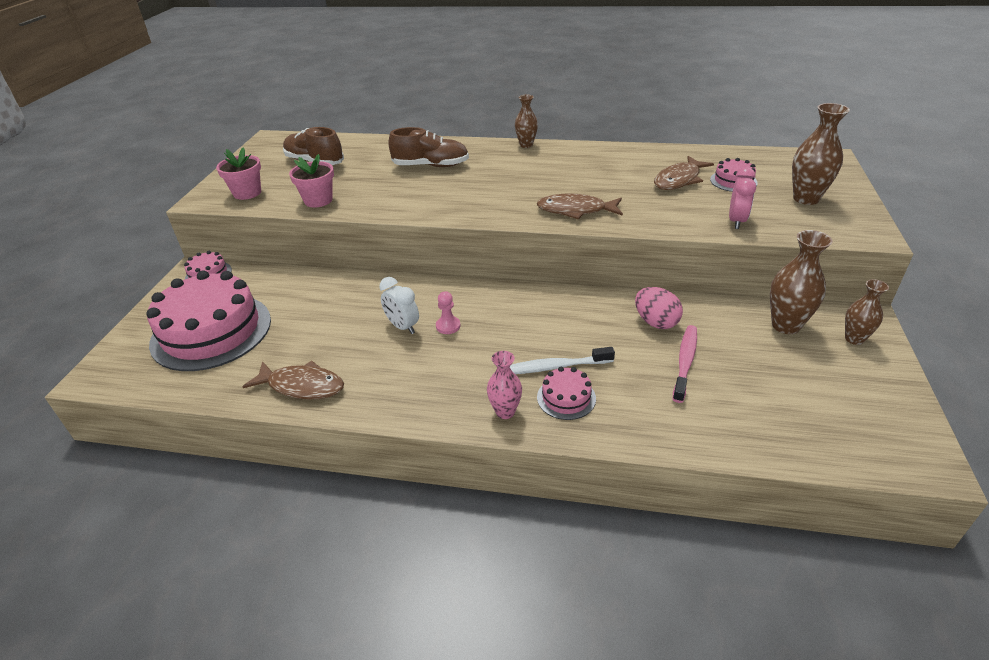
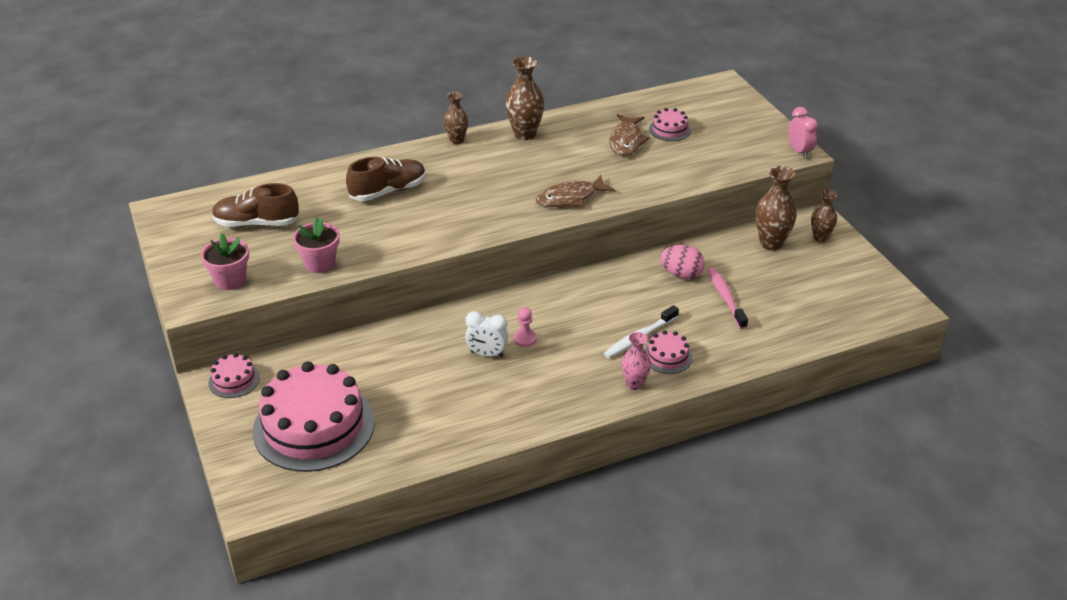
camera: 35 degrees left, 0 degrees up
(302, 386) = (457, 433): brown fish -> none
(736, 221) = (701, 169): pink clock -> pink clock (799, 152)
(806, 198) = (734, 131): brown vase -> brown vase (525, 134)

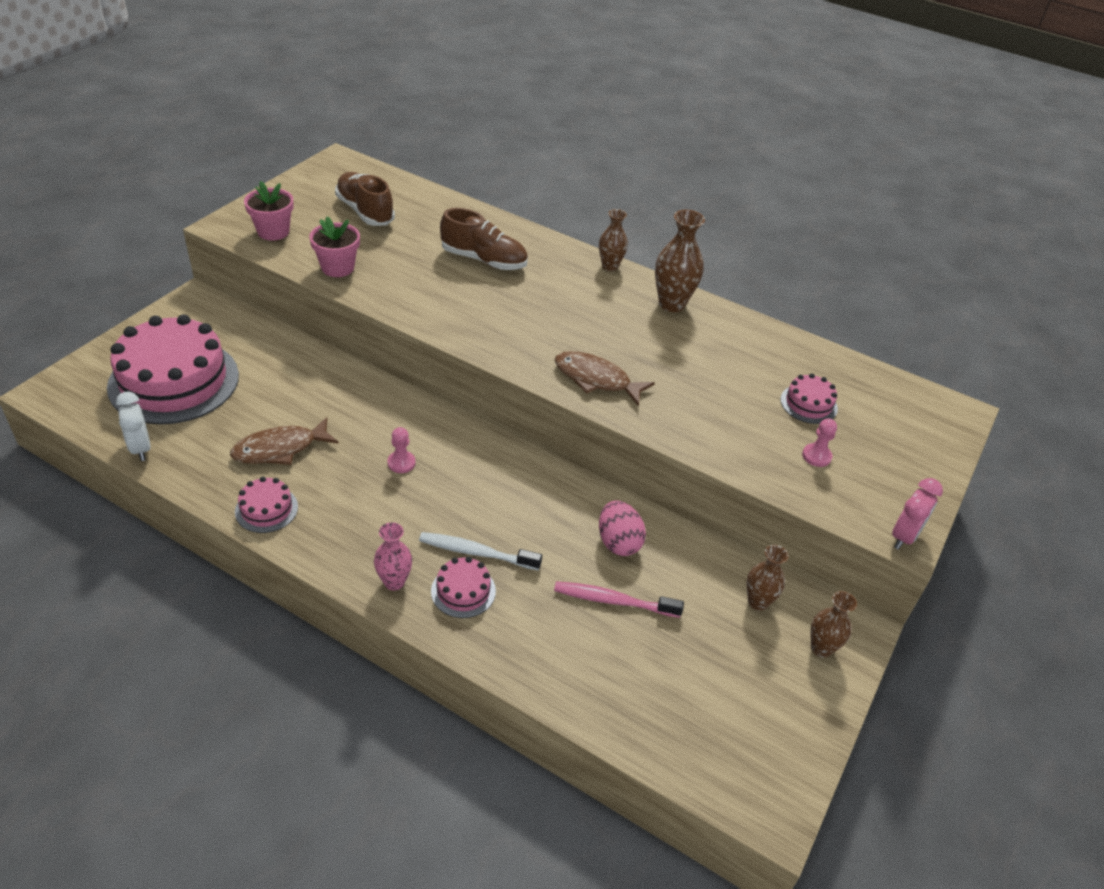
camera: 50 degrees right, 5 degrees up
(234, 380) = (205, 310): pink cake -> pink cake (266, 509)
(487, 354) = (356, 446): white clock -> white clock (141, 448)
(626, 141) = (746, 379): brown fish -> brown fish (280, 449)
(715, 149) = (816, 456): none -> pink pawn
(726, 298) = (613, 601): pink toothbrush -> pink toothbrush turned 120 degrees counterclockwise
(771, 243) = (758, 602): brown vase -> brown vase, size x0.63

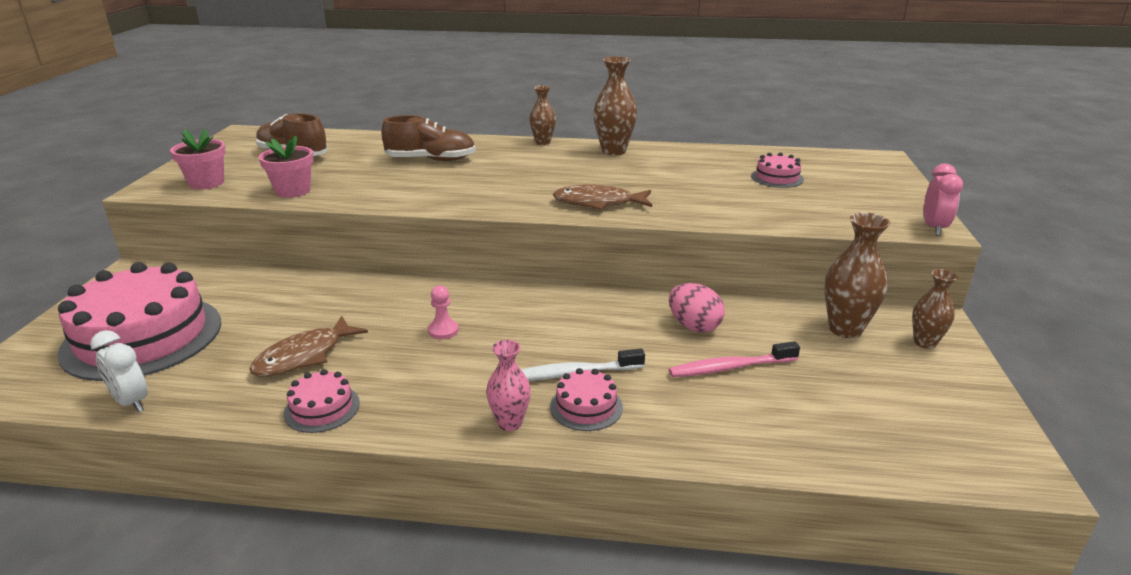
camera: 20 degrees left, 15 degrees down
(758, 602) = (845, 329): brown vase -> brown vase, size x1.58
(816, 456) = (817, 202): pink pawn -> none

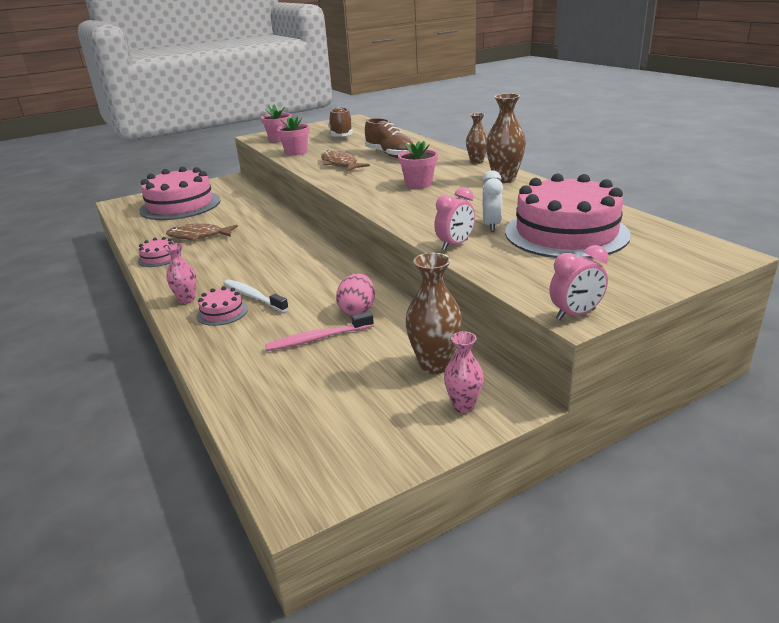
camera: 55 degrees right, 0 degrees up
(132, 402) = (131, 226): white clock -> white clock (491, 226)
(443, 331) = (258, 251): pink pawn -> none
(554, 179) = (419, 184): none -> pink flower pot
(598, 203) = (400, 205): brown fish -> brown fish (340, 164)
(730, 367) = (317, 338): pink toothbrush -> pink toothbrush turned 60 degrees counterclockwise
(742, 217) = (455, 245): none -> pink clock
(777, 178) = (566, 233): pink cake -> pink cake, size x2.30
(925, 343) = (463, 406): brown vase -> pink vase

